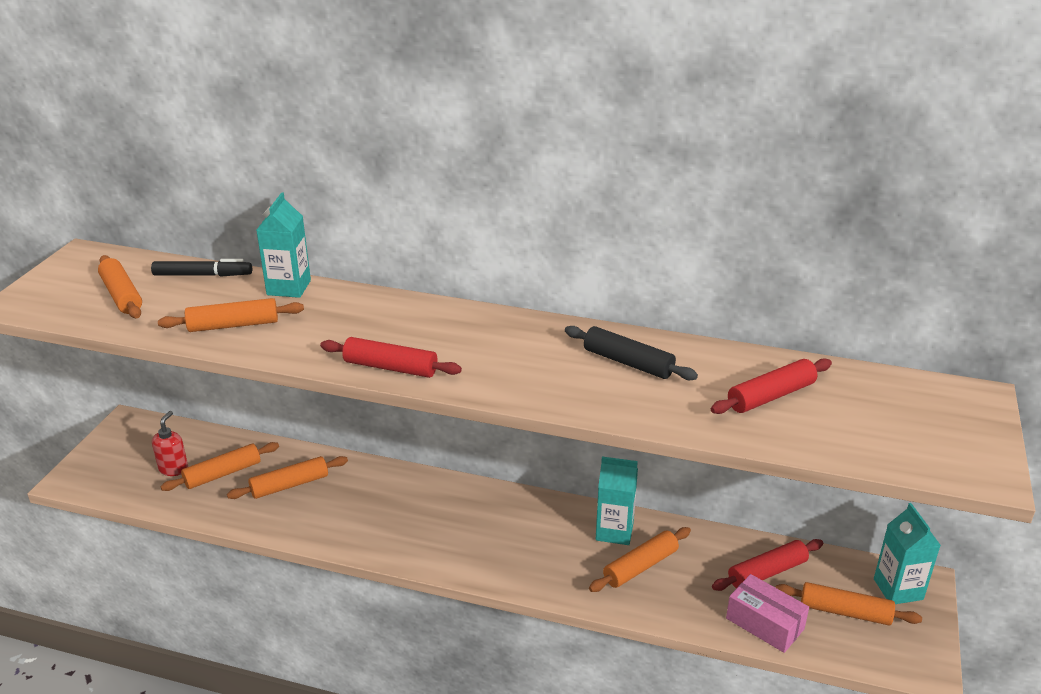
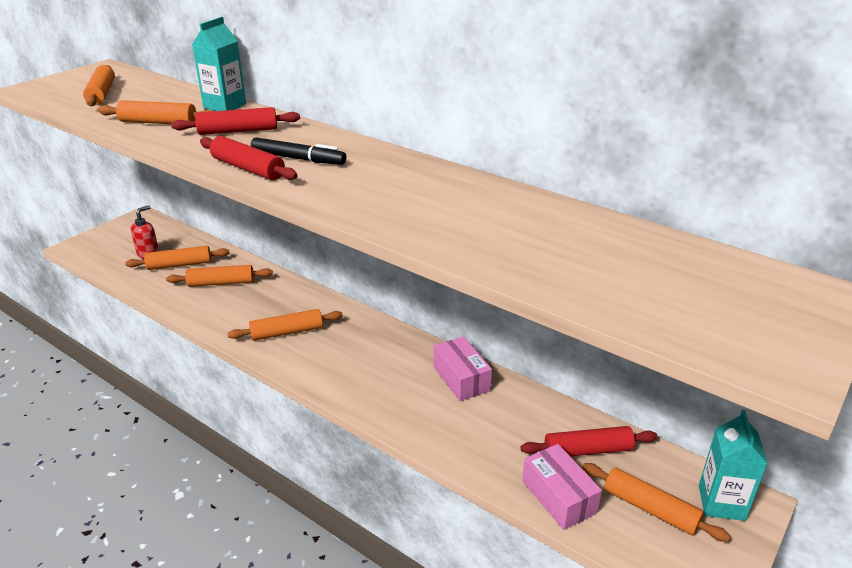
camera: 20 degrees right, 0 degrees up
(203, 275) = (171, 90): black marker -> black marker (298, 159)
(614, 531) = (461, 378): turquoise carton -> pink box
(628, 362) = (460, 199): black rolling pin -> none
(640, 567) = (467, 414): orange rolling pin -> orange rolling pin (287, 332)
(770, 396) = (583, 251): red rolling pin -> red rolling pin (238, 131)

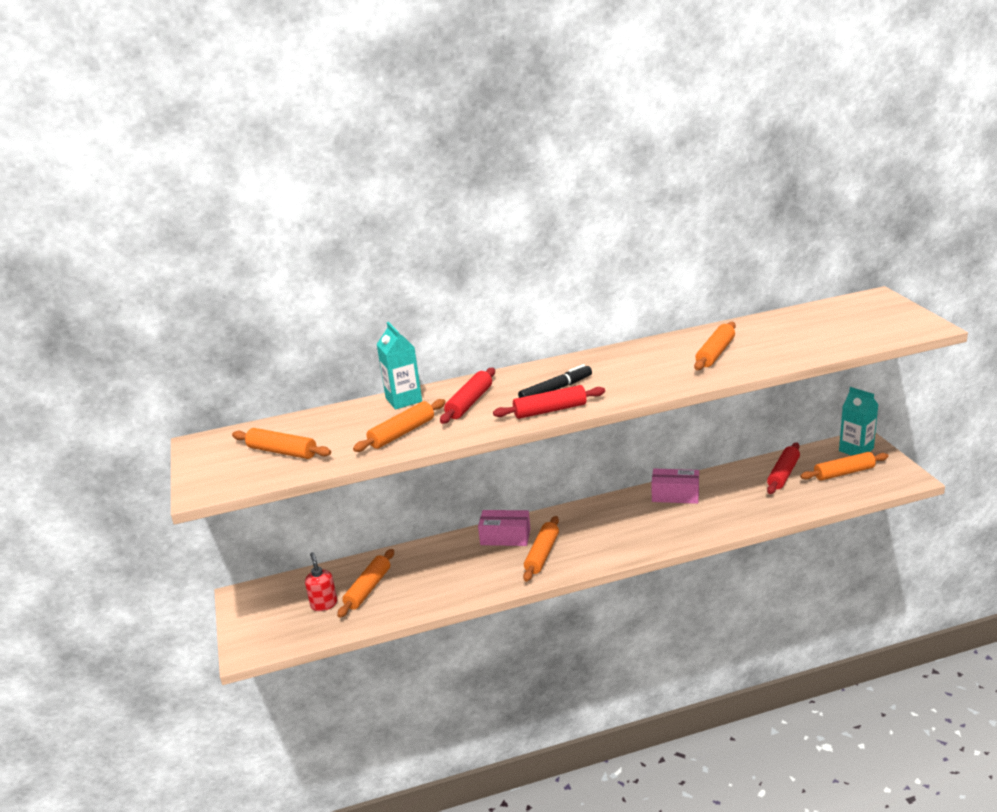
camera: 50 degrees left, 5 degrees down
(221, 283) = (429, 571): orange rolling pin -> orange rolling pin (715, 353)
(559, 497) = (812, 498): pink box -> pink box (505, 537)

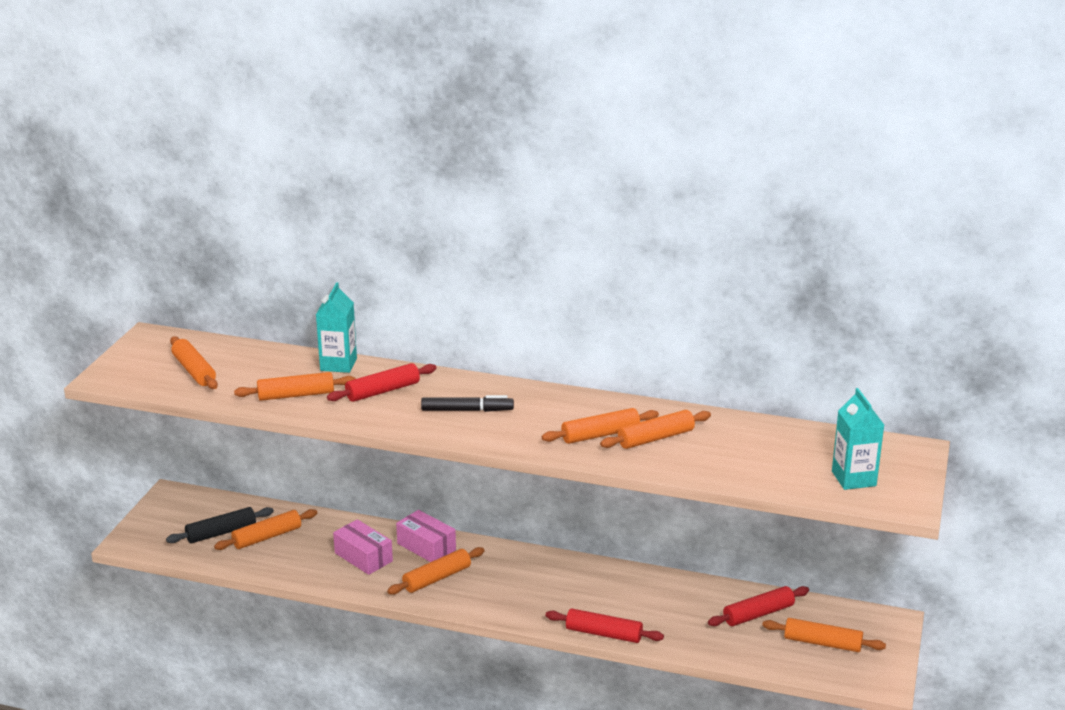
camera: 30 degrees right, 0 degrees up
(324, 604) = (221, 533): red soap dispenser -> black rolling pin
(550, 410) = (433, 428): red rolling pin -> red rolling pin (603, 634)
(675, 366) = (600, 434): none -> orange rolling pin
(675, 495) = (625, 582): pink box -> pink box (363, 557)
(856, 450) = (871, 626): turquoise carton -> turquoise carton (853, 479)

